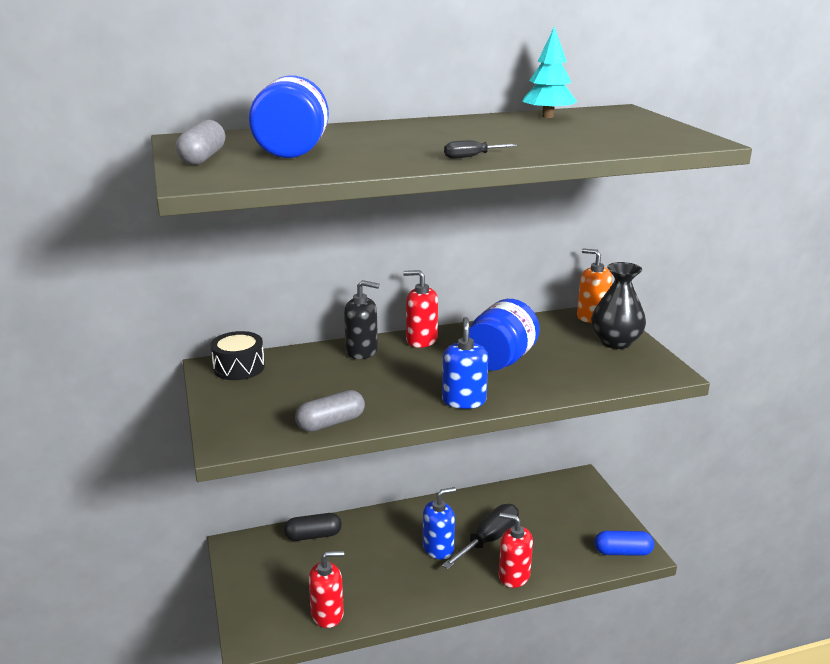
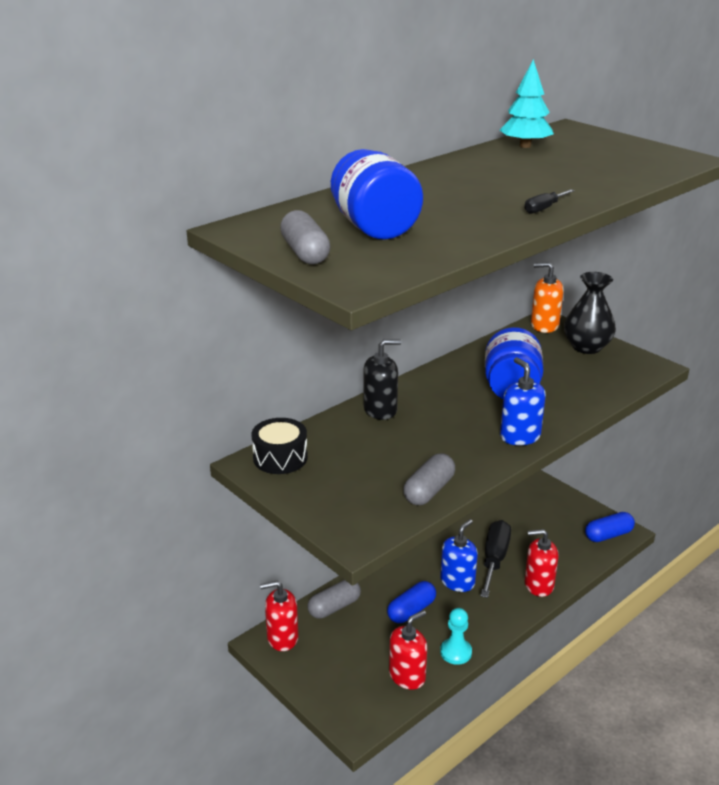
camera: 25 degrees left, 5 degrees up
(313, 535) = (334, 607): black capsule -> grey capsule
(376, 560) = (411, 610): none -> blue capsule
(387, 609) = (456, 652): none -> turquoise pawn
(421, 340) = (422, 385): red soap dispenser -> red soap dispenser (282, 638)

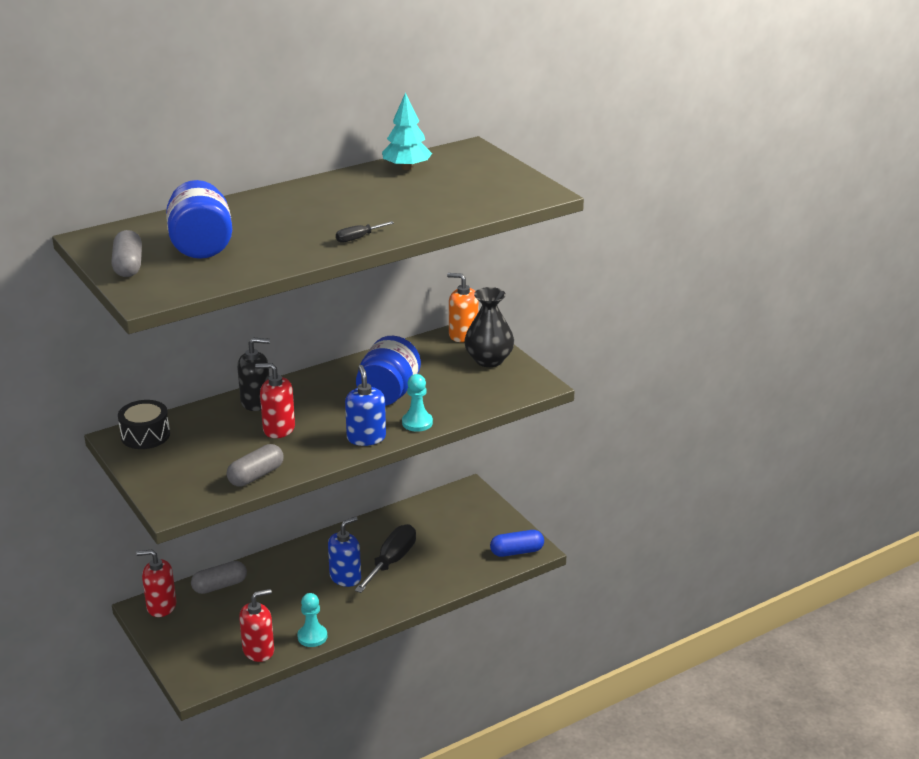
camera: 10 degrees right, 0 degrees up
(411, 610) = (289, 597): blue capsule -> none
(538, 585) = (421, 589): red soap dispenser -> red soap dispenser (278, 429)
(561, 415) = (417, 423): none -> turquoise pawn

